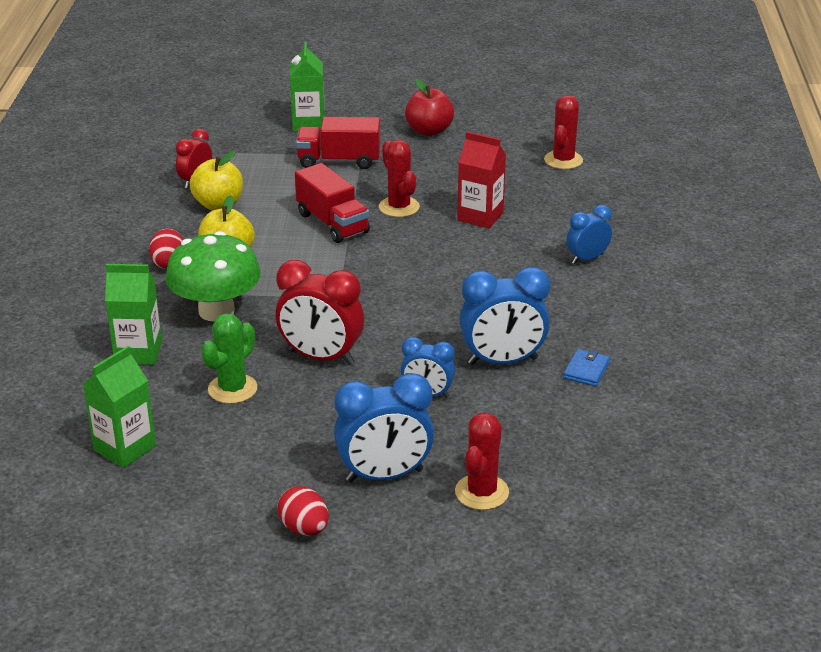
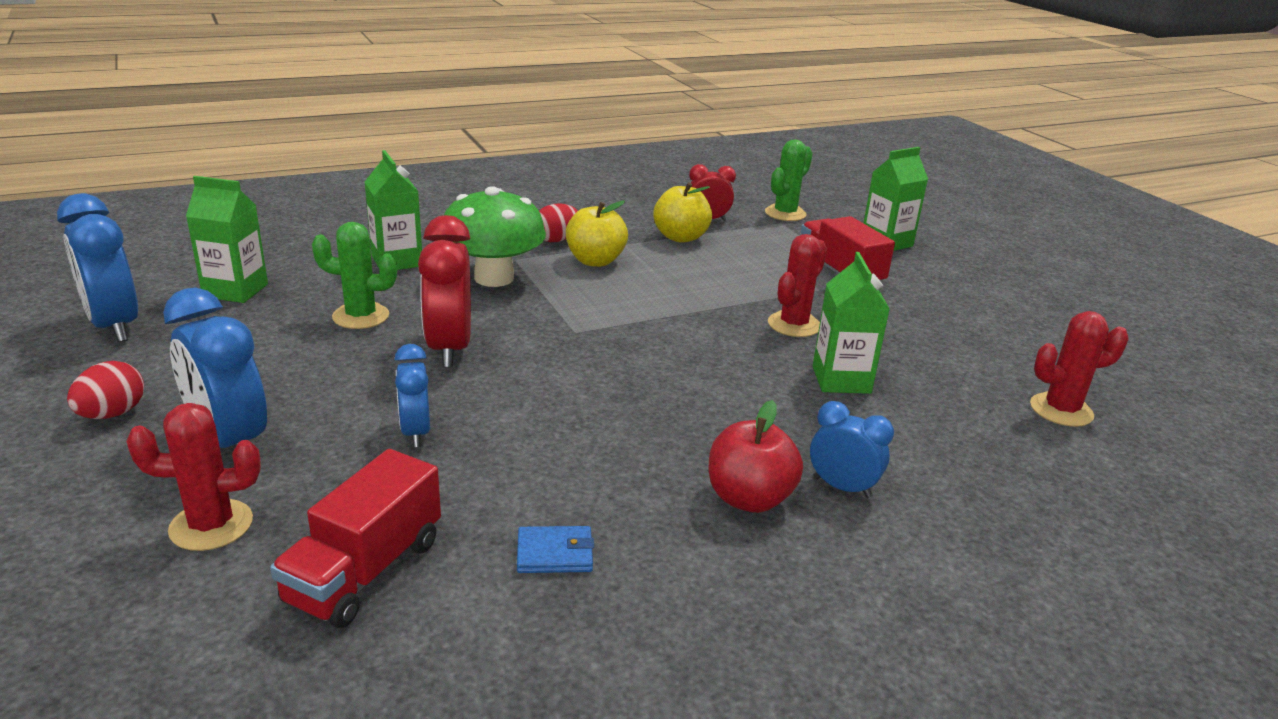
camera: 60 degrees right, 5 degrees down
(217, 144) = (785, 213): none -> green cactus
(332, 223) = (715, 296): red truck -> red truck (365, 571)
(429, 131) = (979, 306): red apple -> red apple (749, 498)
(480, 216) = (841, 380): red carton -> green carton
(502, 361) = (525, 472): blue clock -> blue clock (114, 326)

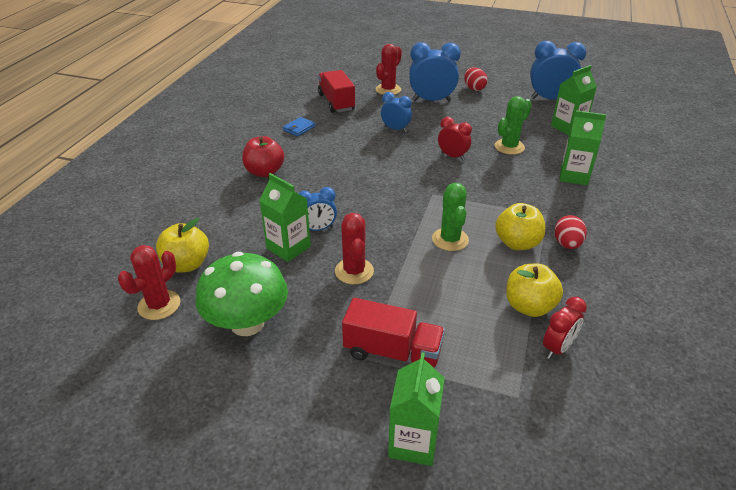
camera: 135 degrees right, 10 degrees up
(449, 349) = (452, 156): red clock -> red clock, size x0.59
(494, 278) = (523, 196): green mushroom -> green mushroom (247, 323)
(785, 213) = (538, 419): green cactus -> green cactus (450, 239)
(842, 487) = (236, 194): blue clock -> blue clock (318, 229)
(999, 433) = (187, 264): none -> yellow apple

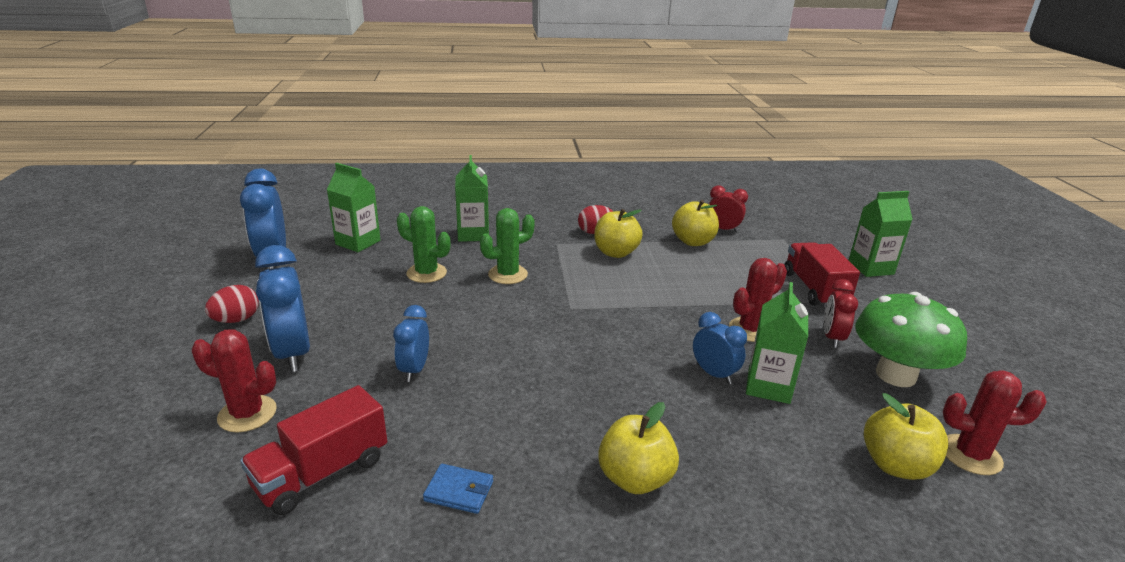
camera: 115 degrees left, 10 degrees down
(264, 172) = (635, 478): red apple -> yellow apple
(450, 239) = (644, 285): green cactus -> green cactus (508, 274)
(452, 156) = (473, 308): red clock -> red clock (832, 338)

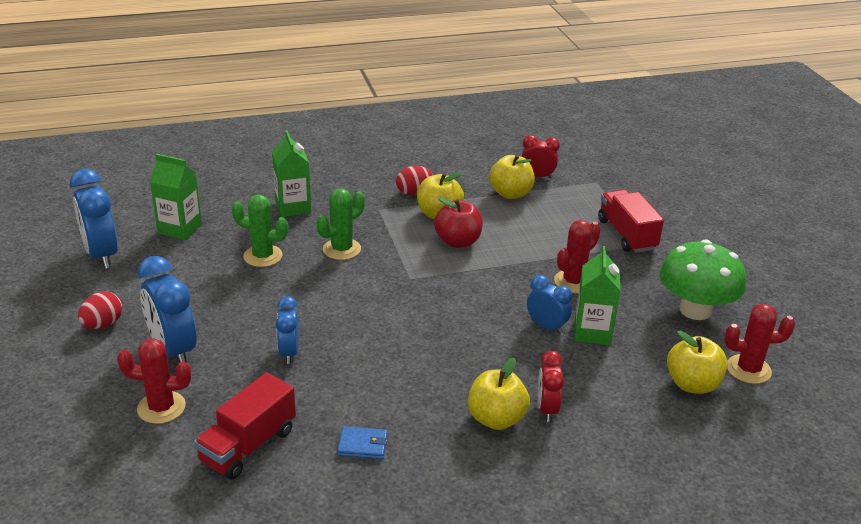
camera: 10 degrees left, 5 degrees up
(630, 279) = (458, 242): none -> red apple
(832, 338) = (643, 282): red clock -> red clock (547, 409)
(870, 268) = (677, 206): green carton -> none

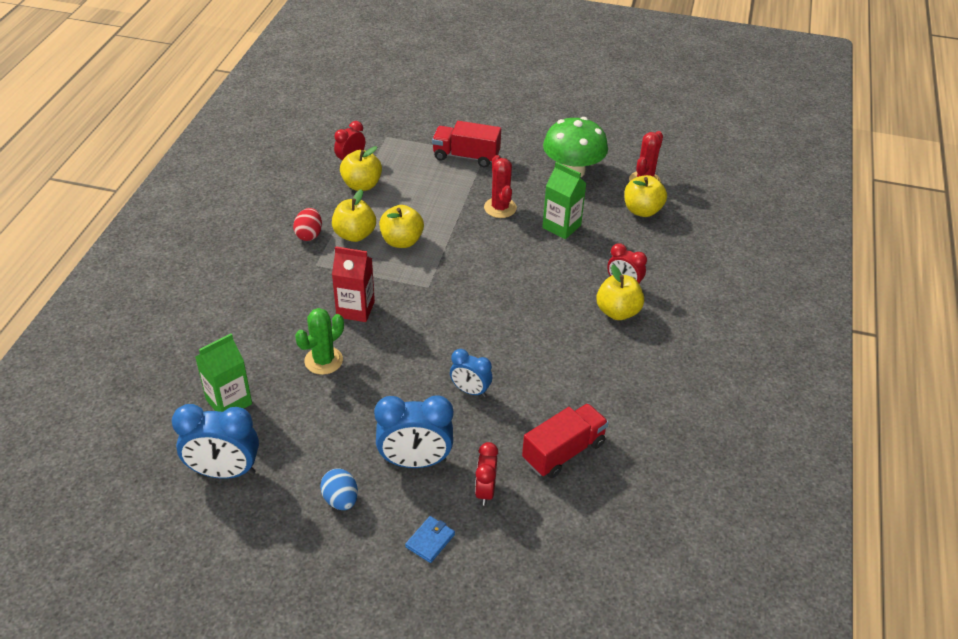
camera: 60 degrees left, 10 degrees up
(103, 324) = (340, 500): red egg -> blue egg
(161, 407) = (485, 491): red cactus -> red clock
(248, 445) = (563, 452): red truck -> red truck turned 105 degrees counterclockwise
(293, 207) = (263, 315): green carton -> none
(341, 249) = (355, 309): green cactus -> red carton
(362, 445) = (602, 389): blue wallet -> blue wallet (430, 541)
(458, 242) = (402, 241): red apple -> yellow apple
(546, 326) = (540, 244): blue clock -> none

